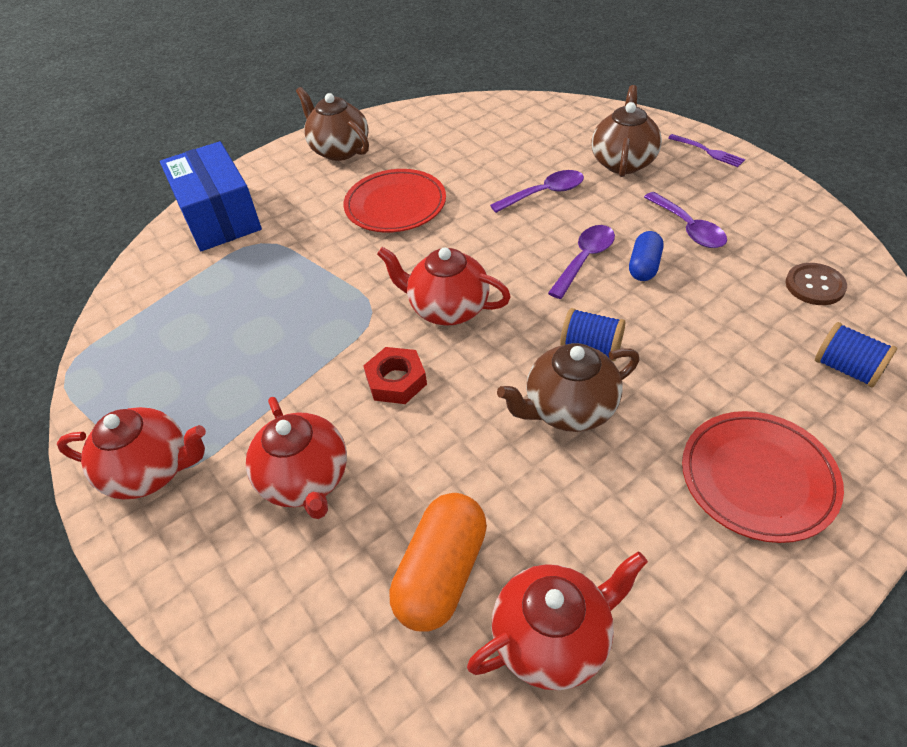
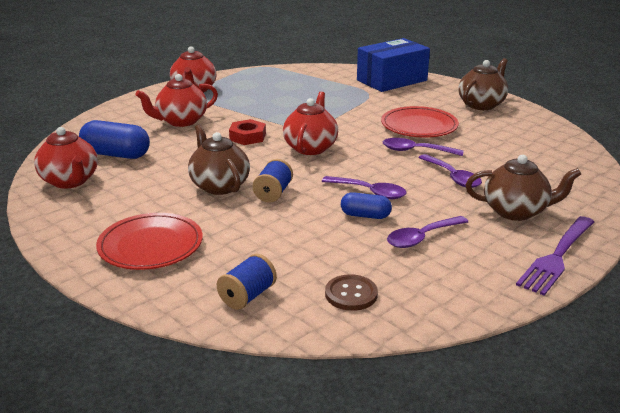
camera: 80 degrees right, 20 degrees down
(442, 573) = (116, 154): orange capsule -> blue capsule
(470, 214) = (416, 151): none -> purple spoon
(707, 151) = (557, 256): purple fork -> purple fork, size x1.83

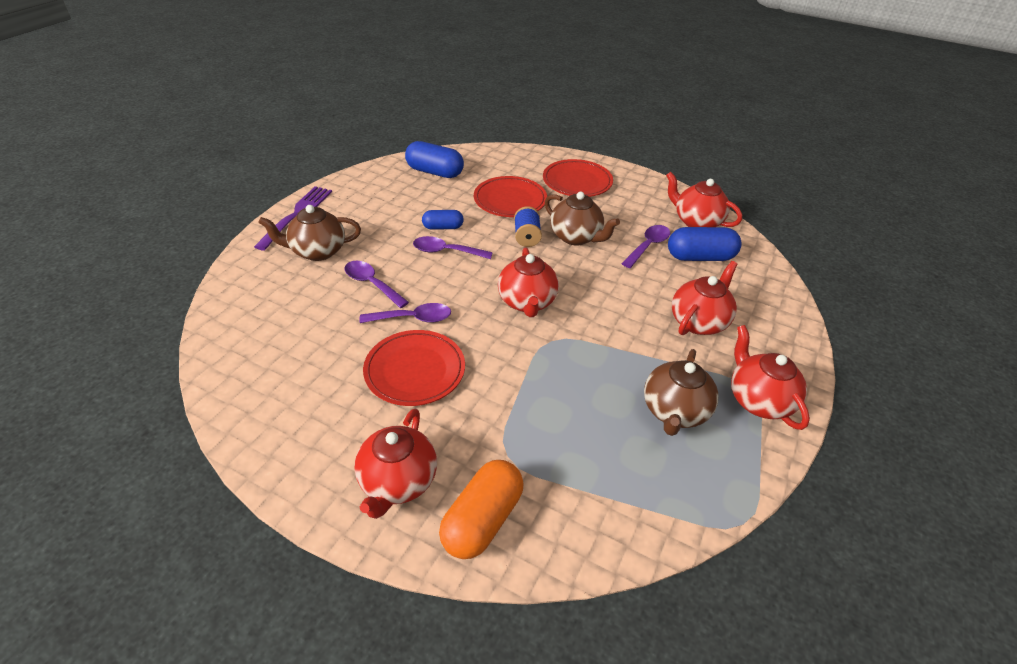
camera: 160 degrees right, 15 degrees up
(247, 137) = (603, 307): red nut -> none
(247, 296) = (494, 163): blue spool -> none
(263, 235) = (510, 200): none -> red plate
(351, 294) = (435, 172): brown button -> blue capsule
(392, 80) = (482, 520): blue box -> orange capsule
(422, 238) = (396, 215): purple spoon -> purple spoon (648, 246)
(436, 93) = (397, 482): none -> red teapot
(481, 104) = (323, 456): brown teapot -> brown teapot (674, 411)

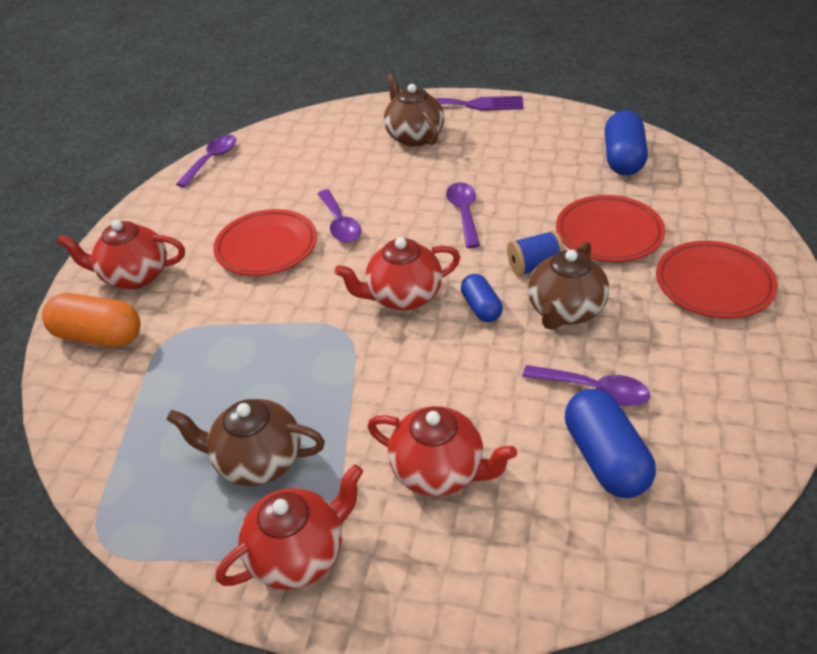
camera: 80 degrees right, 0 degrees up
(372, 284) = (381, 183): purple spoon -> purple spoon (212, 160)
(443, 227) = (509, 198): blue capsule -> blue capsule (481, 307)
(696, 222) = (711, 444): red teapot -> none

